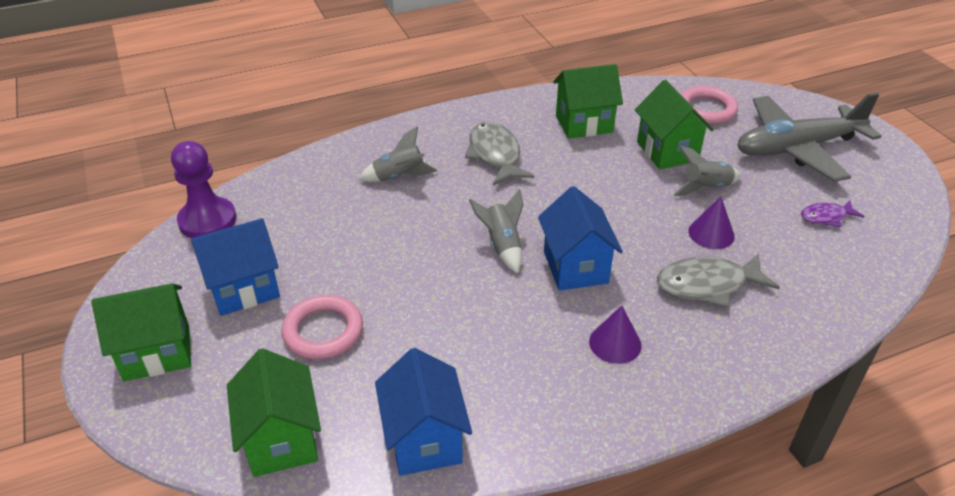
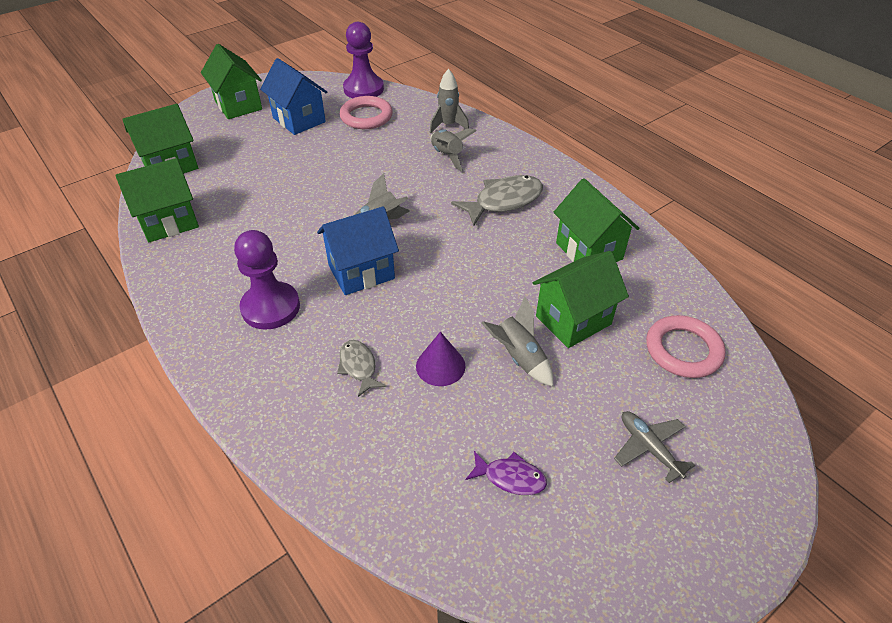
camera: 75 degrees right, 5 degrees up
(323, 331) = (264, 159): pink ring -> pink ring (366, 117)
(339, 166) = (448, 125): none -> grey rocket
(424, 440) = (169, 222): blue house -> green house
(615, 343) = (270, 307): purple cone -> purple pawn
(708, 285) = (358, 367): grey fish -> grey fish, size x0.57
(797, 148) = (649, 448): grey plane -> grey plane, size x0.43
(826, 217) = (510, 477): purple fish -> purple fish turned 135 degrees clockwise

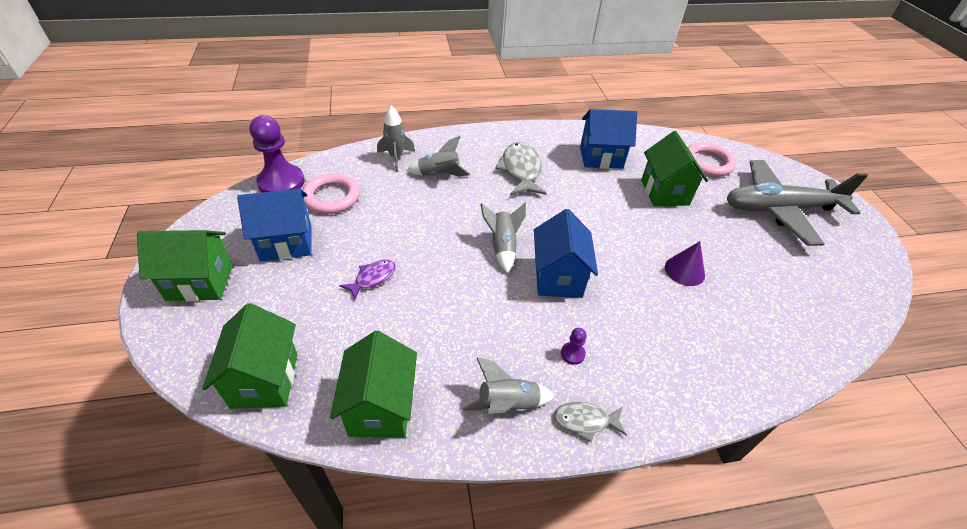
camera: 65 degrees left, 0 degrees up
(270, 307) = (572, 354): purple pawn -> purple pawn, size x0.42
(358, 367) = (670, 317): grey fish -> grey fish (585, 421)
(510, 477) = (793, 275): purple fish -> purple fish (372, 278)
(519, 358) = (690, 230): grey rocket -> grey rocket (507, 404)
(589, 251) = (601, 157): green house -> blue house
(649, 448) = (779, 209): grey plane -> grey plane, size x2.32

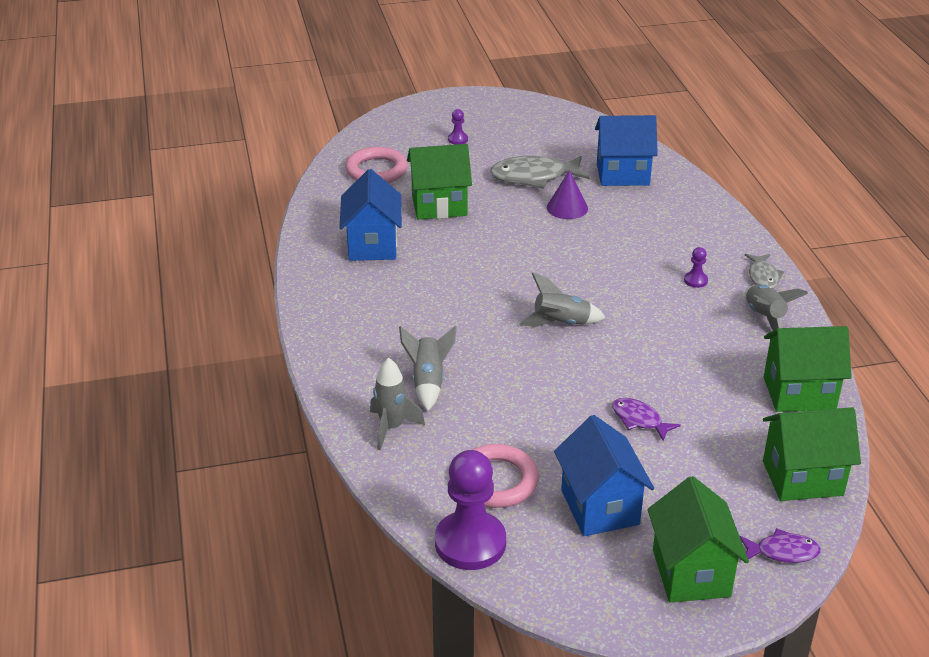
camera: 90 degrees left, 10 degrees down
(189, 344) = (782, 552): none -> purple fish
(521, 170) = (409, 310): grey fish -> grey fish (534, 177)
(558, 277) = (599, 286): blue house -> blue house (622, 174)
(779, 209) = (457, 139): grey plane -> purple pawn

